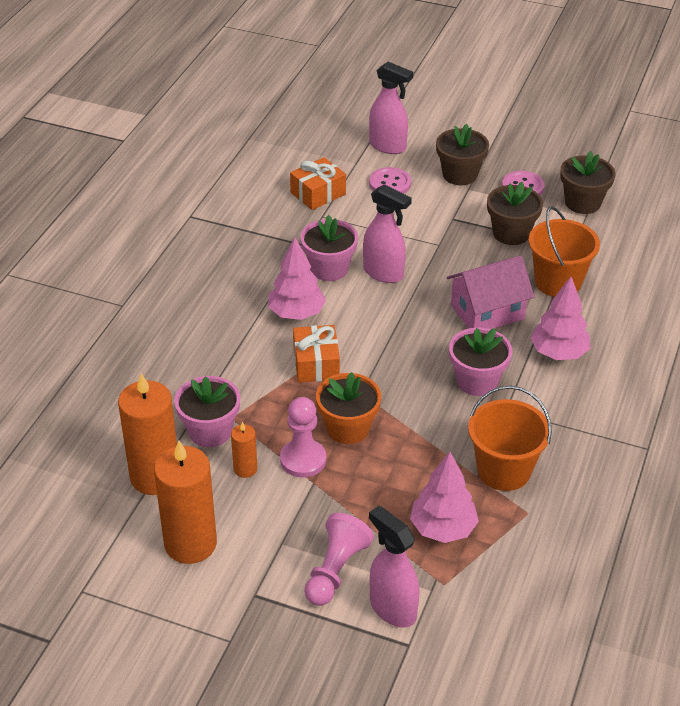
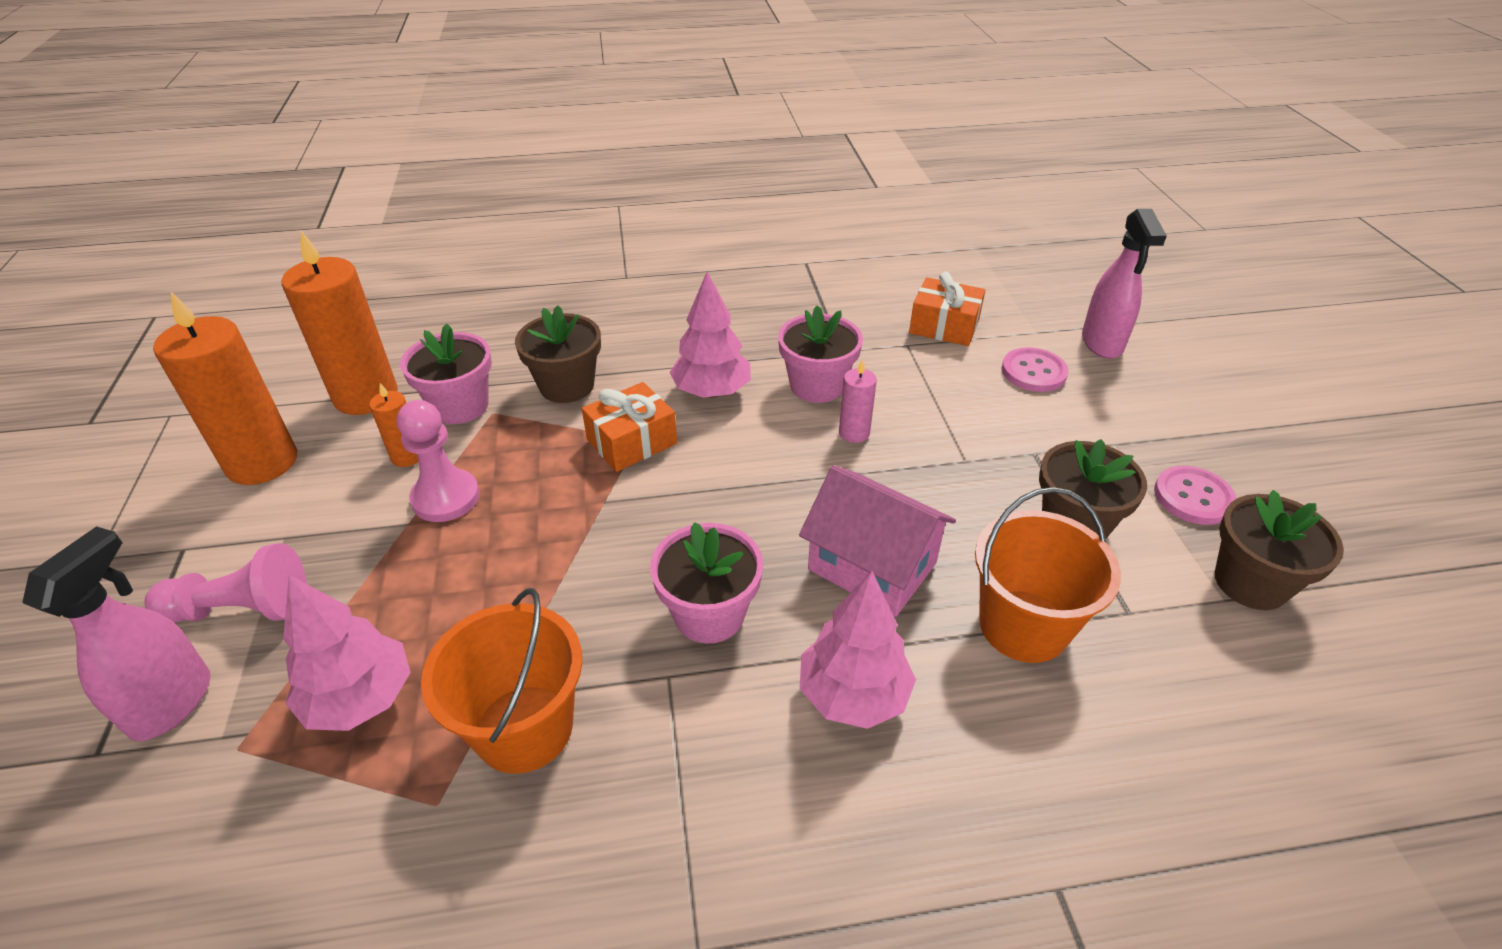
camera: 60 degrees right, 0 degrees up
(348, 428) = (527, 515): orange flower pot -> none
(383, 273) = (854, 433): pink spray bottle -> pink candle
(460, 175) = (1133, 424): brown flower pot -> brown flower pot (567, 386)

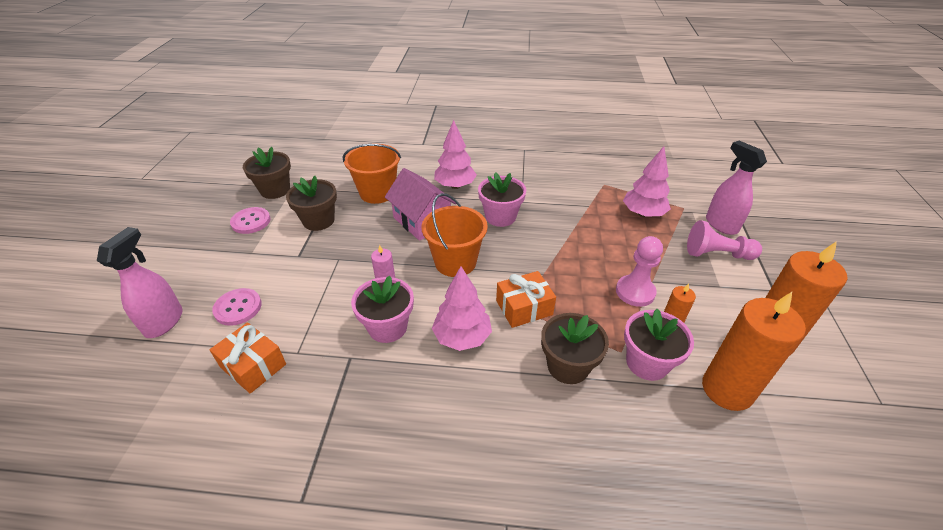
camera: 165 degrees left, 0 degrees up
(172, 703) = (721, 225): pink spray bottle -> pink spray bottle turned 120 degrees clockwise
(524, 728) = (577, 196): orange bucket -> orange bucket (455, 262)

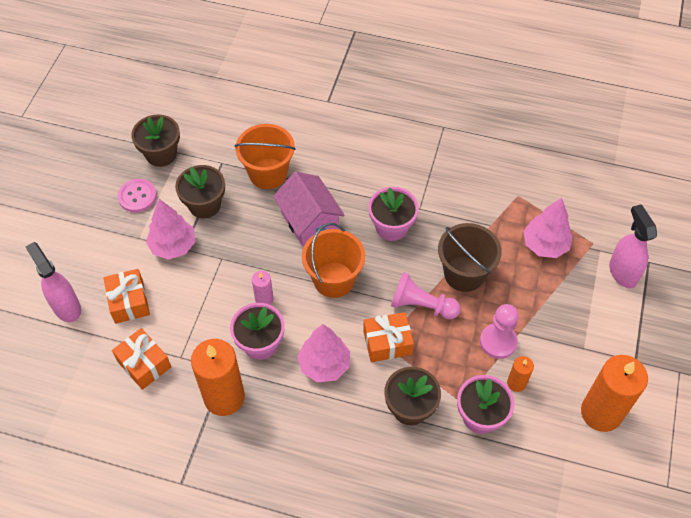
camera: 10 degrees right, 15 degrees up
(164, 322) = (66, 307): pink spray bottle -> pink spray bottle turned 60 degrees counterclockwise
(238, 308) = (129, 302): pink button -> orange gift
(455, 186) = (352, 175): pink tree -> pink tree (173, 246)
(580, 242) = (464, 274): none -> brown bucket
(717, 254) = (599, 310): pink pawn -> pink pawn (421, 305)
(727, 389) = (539, 452): orange candle -> orange candle (224, 397)

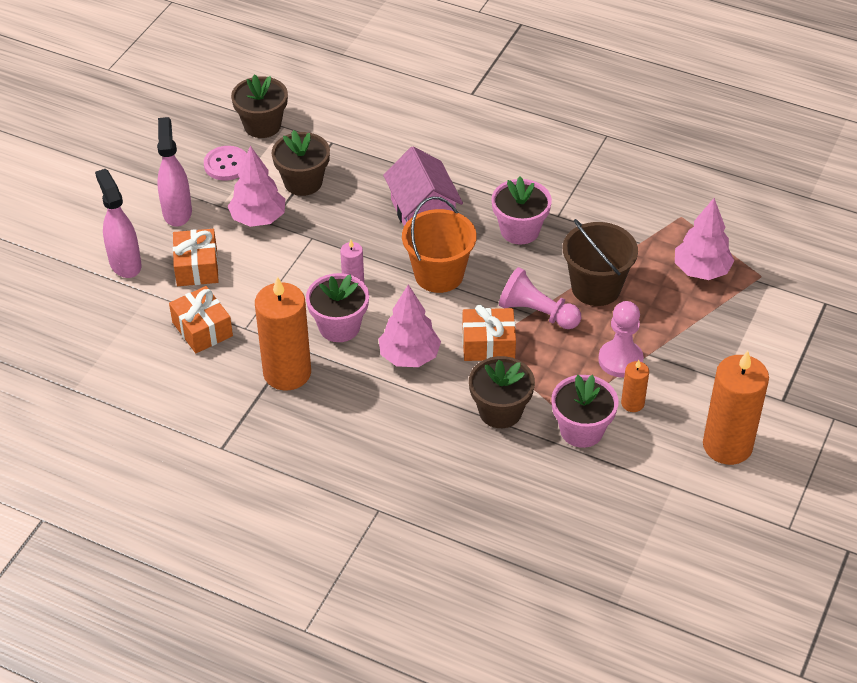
camera: 10 degrees right, 10 degrees down
(268, 173) = (384, 159): orange bucket -> none
(622, 272) = (790, 310): pink spray bottle -> pink spray bottle (177, 212)

